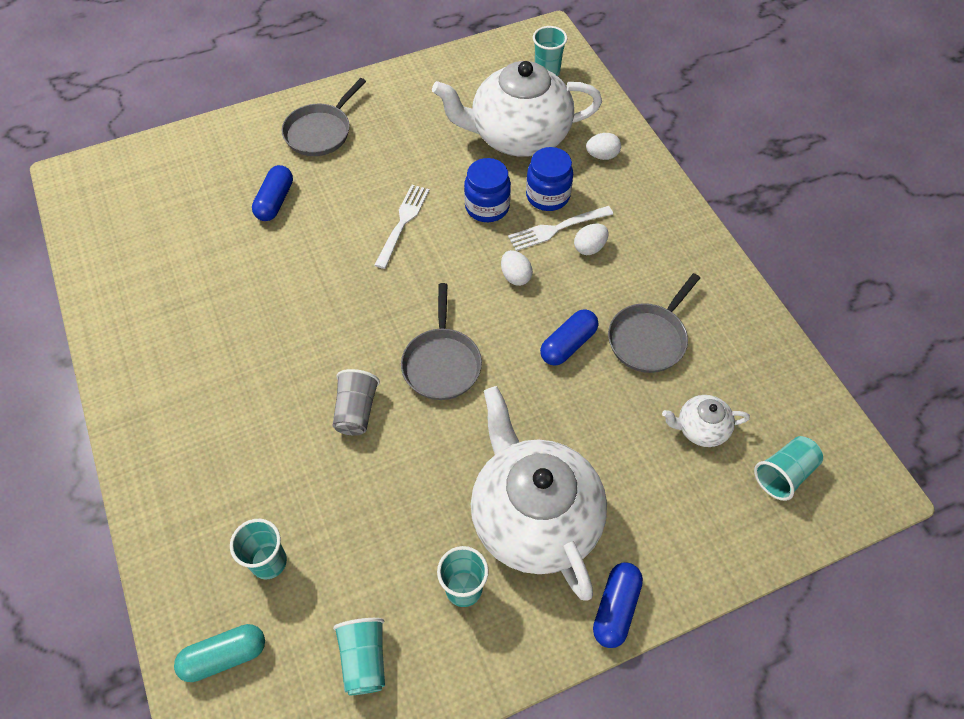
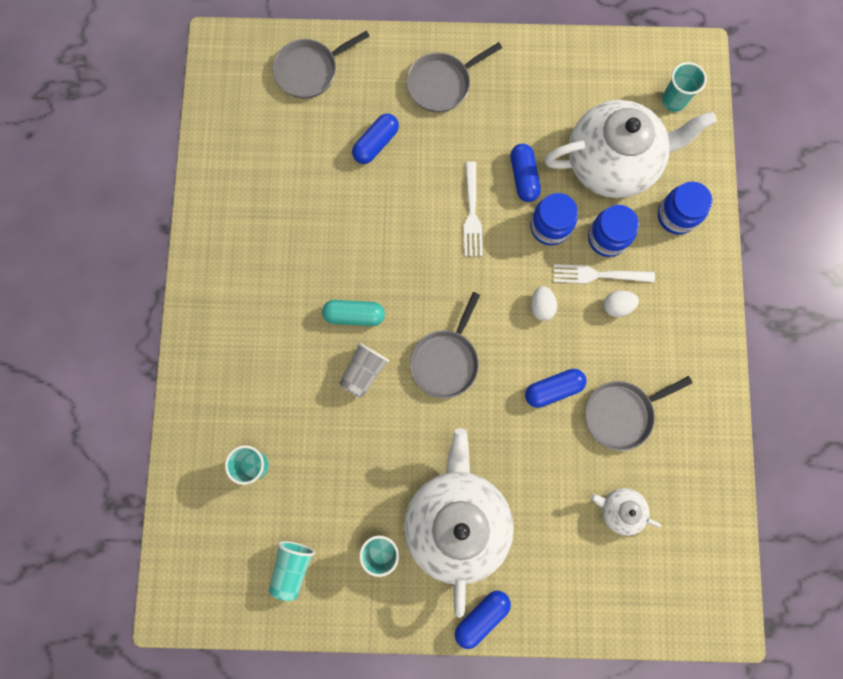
camera: 25 degrees right, 20 degrees up
(178, 165) = (310, 71): none -> grey pan
(224, 656) = (201, 520): turquoise capsule -> turquoise capsule (354, 315)
(402, 223) = (472, 212): white fork -> white fork turned 135 degrees clockwise
(439, 177) = (523, 177): none -> blue capsule
(518, 136) = (612, 162): white teapot -> white teapot turned 150 degrees clockwise
(602, 156) = (676, 216): white egg -> blue jar
(784, 474) = (663, 577): turquoise cup -> none

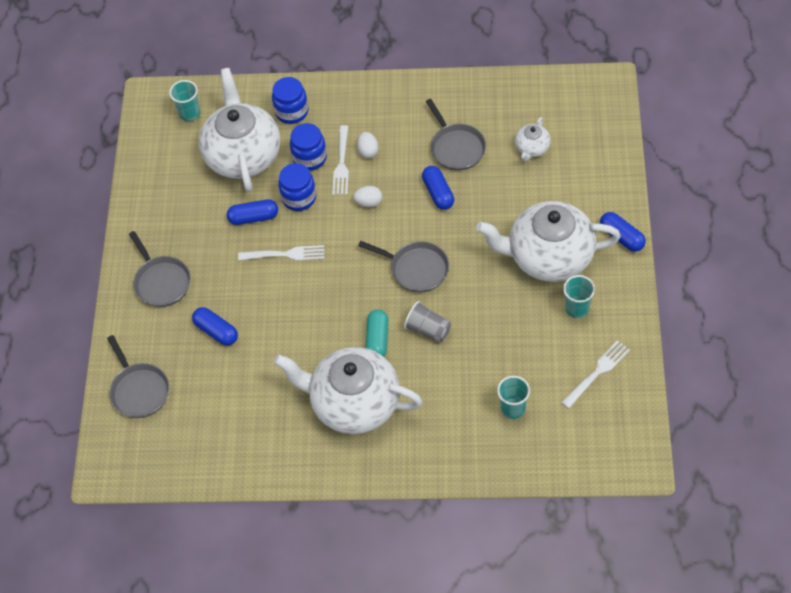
camera: 85 degrees left, 20 degrees down
(276, 289) = (353, 403): none -> white teapot
(292, 568) = (597, 373): turquoise cup -> white fork

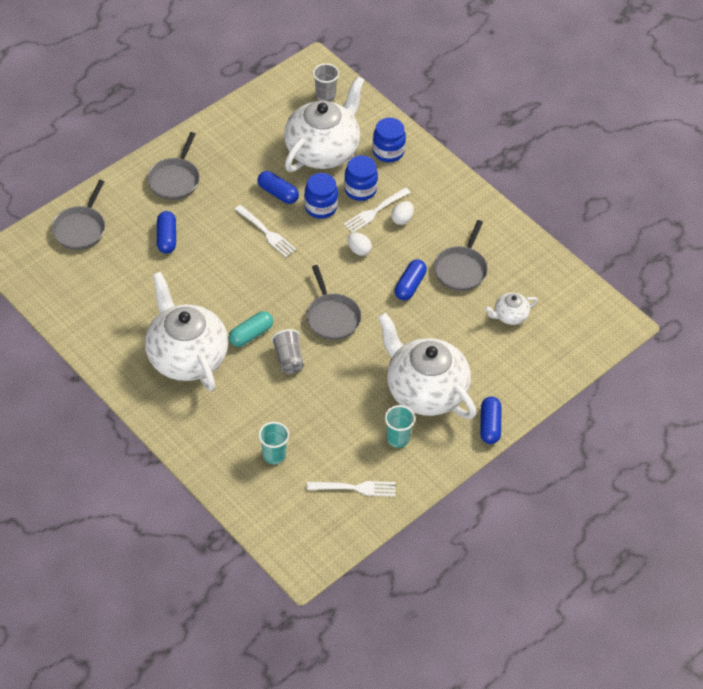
camera: 40 degrees right, 5 degrees down
(189, 113) = (325, 96): turquoise cup -> grey cup

